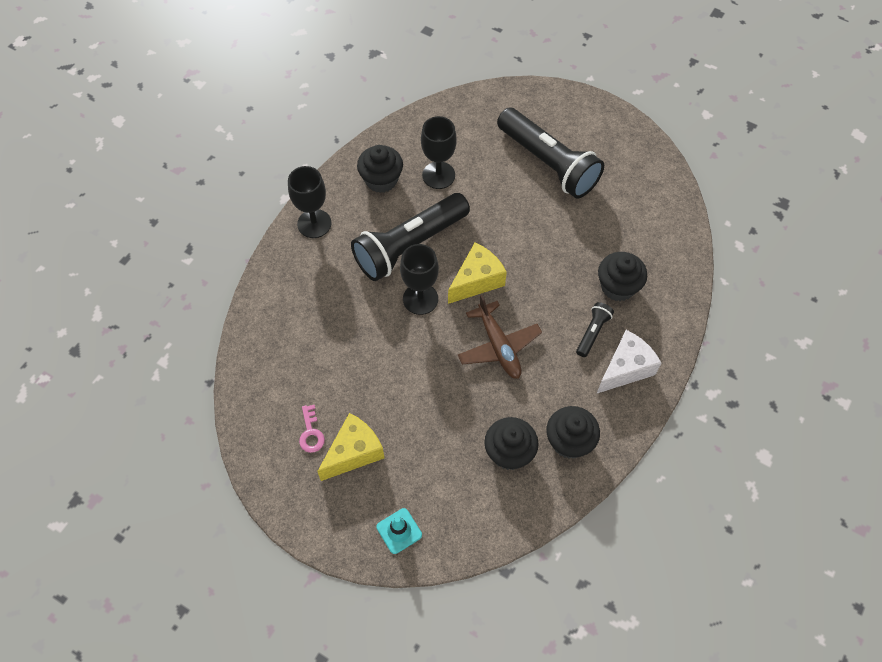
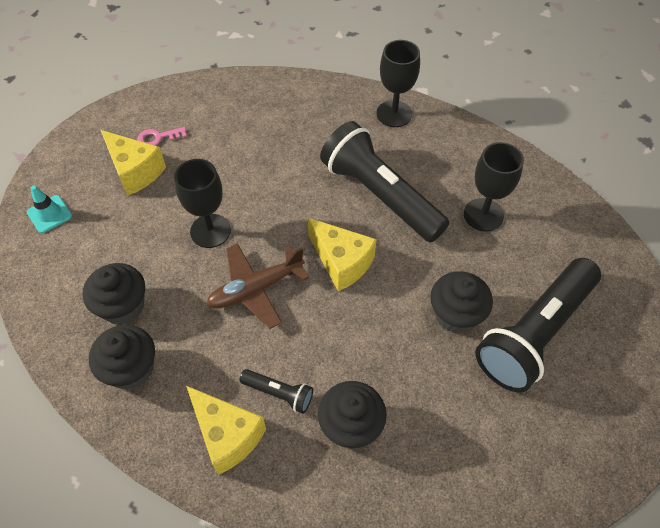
camera: 85 degrees right, 5 degrees down
(381, 180) = (463, 163): black cupcake -> black cupcake (455, 314)
(420, 299) = (312, 210): black goblet -> black goblet (210, 231)
(625, 369) = (227, 435): white cheese -> yellow cheese

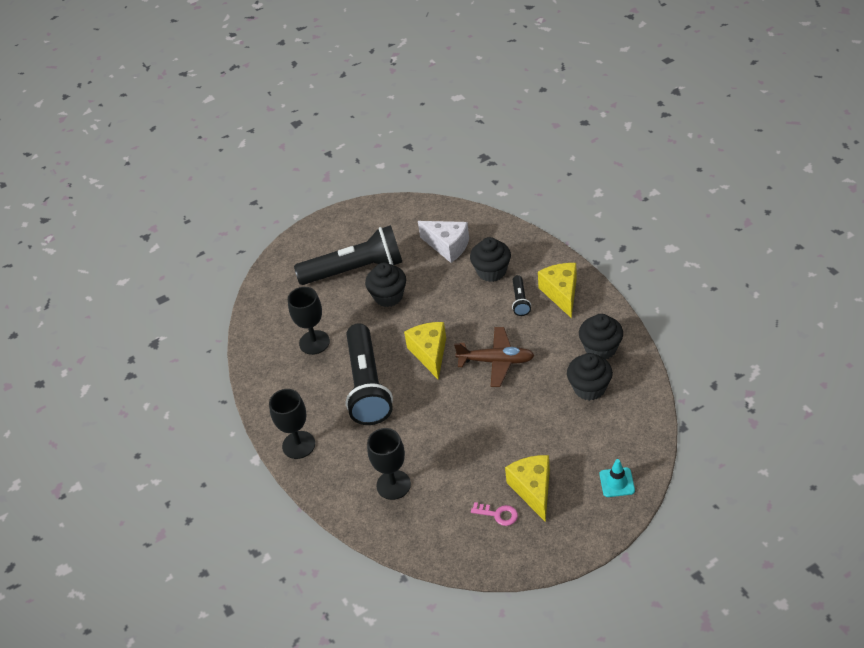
camera: 140 degrees left, 10 degrees down
(210, 231) = (502, 413): black goblet -> black goblet (393, 485)
(279, 393) = (520, 301): black flashlight -> black flashlight turned 150 degrees counterclockwise
(446, 441) = (448, 246): none -> white cheese

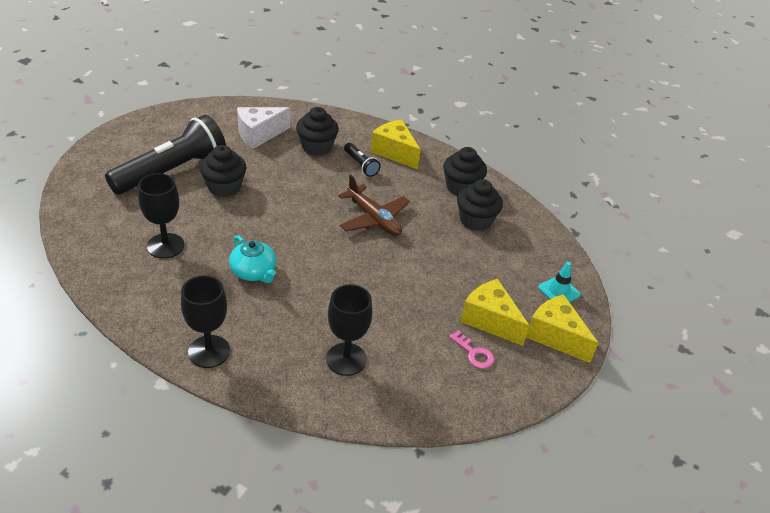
camera: 40 degrees left, 5 degrees down
(367, 385) = (254, 272): black flashlight -> turquoise teapot
(430, 353) = (302, 227): yellow cheese -> yellow cheese (555, 336)
(448, 246) = (259, 135): white cheese -> white cheese turned 150 degrees clockwise
(496, 361) = (374, 219): brown plane -> brown plane turned 75 degrees clockwise
(498, 514) = (474, 353): pink key -> pink key turned 60 degrees clockwise

